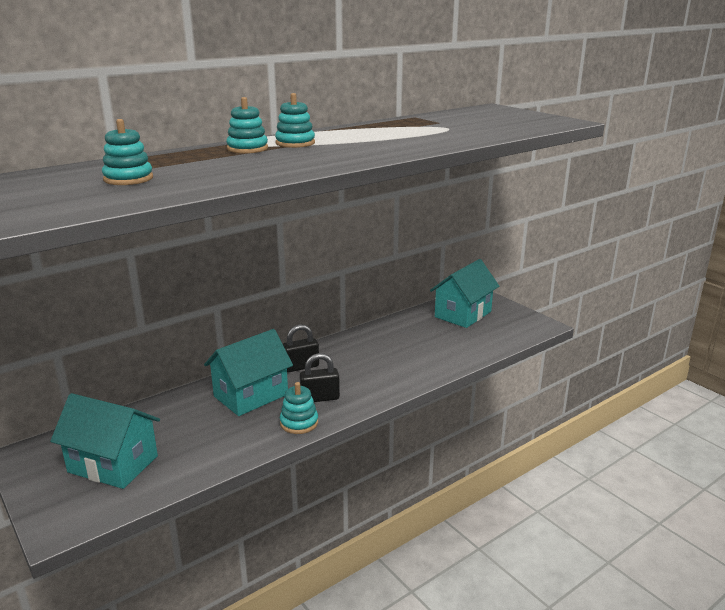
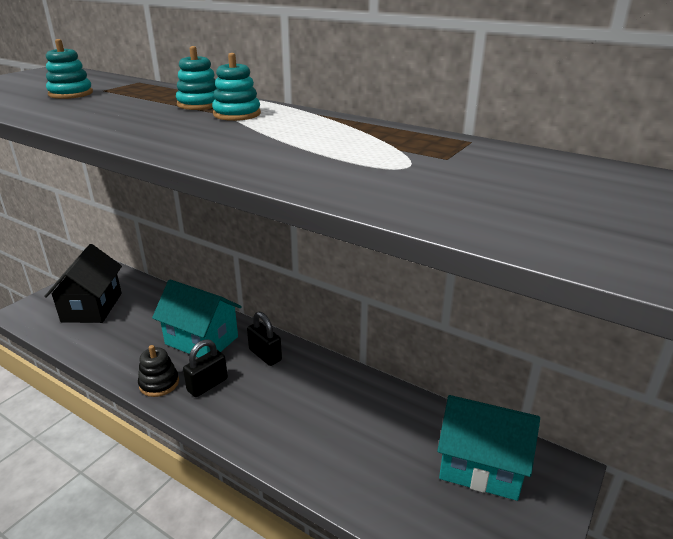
camera: 70 degrees right, 5 degrees up
(113, 464) = (92, 307): turquoise house -> black house
(299, 423) = (159, 383): turquoise stacking toy -> black stacking toy
(320, 398) = (207, 385): black padlock -> black padlock turned 75 degrees clockwise

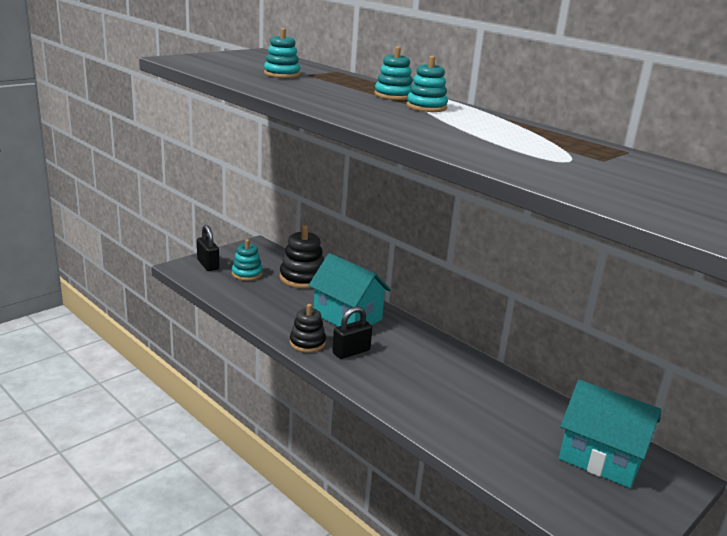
camera: 10 degrees right, 5 degrees down
(92, 307) = (247, 274): black house -> turquoise stacking toy
(152, 301) = (302, 278): none -> black stacking toy
(265, 355) = (406, 338): black padlock -> black padlock (208, 265)

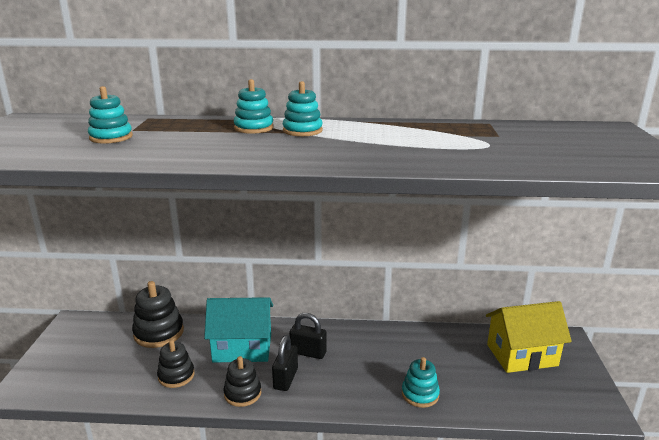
camera: 40 degrees left, 0 degrees up
(208, 265) = (46, 370): black padlock -> black padlock (308, 352)
(247, 274) = (100, 357): turquoise stacking toy -> turquoise stacking toy (420, 394)
(279, 309) = (176, 376): none -> black stacking toy
(601, 458) = (521, 355): turquoise house -> yellow house

